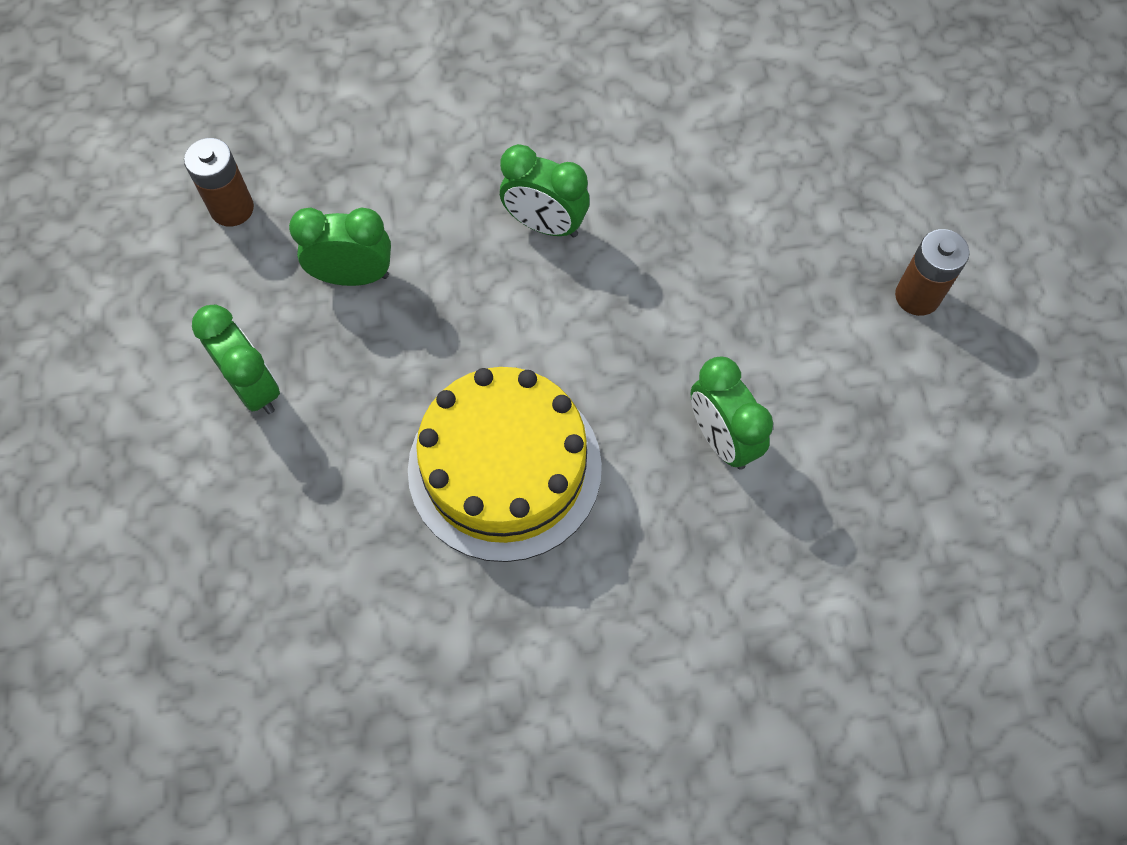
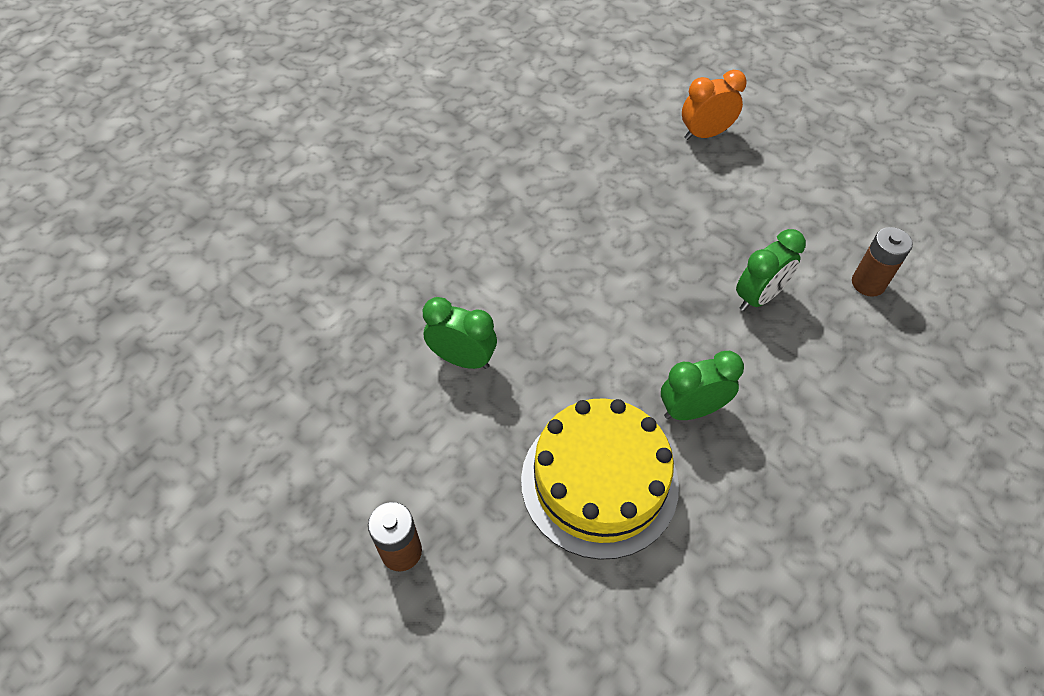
camera: 140 degrees right, 10 degrees down
(141, 522) = (705, 134): none -> orange clock
(253, 387) = (733, 213): green clock -> none
(504, 468) = (568, 263): yellow cake -> yellow cake (599, 482)

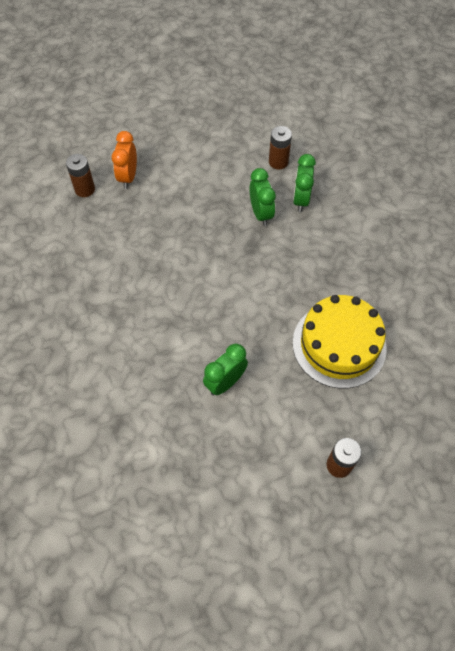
camera: 65 degrees left, 5 degrees up
(655, 103) = (85, 189): none -> brown battery
(691, 410) = (316, 280): green clock -> green clock (300, 200)

